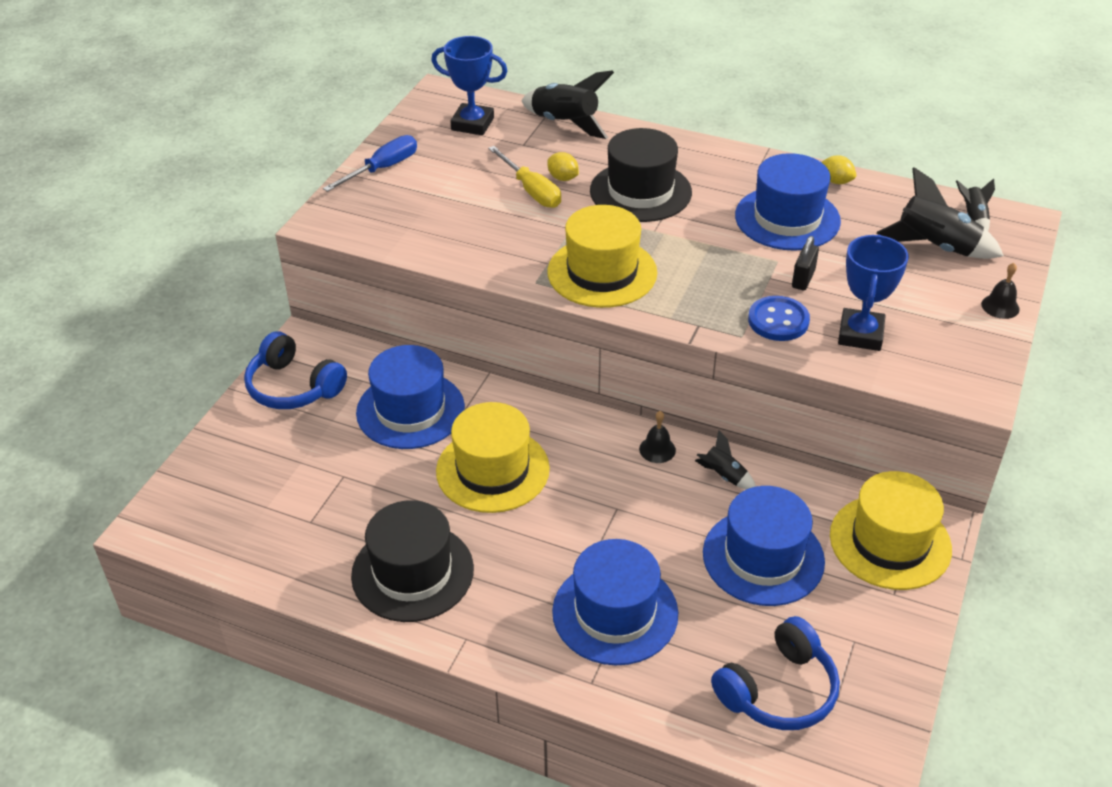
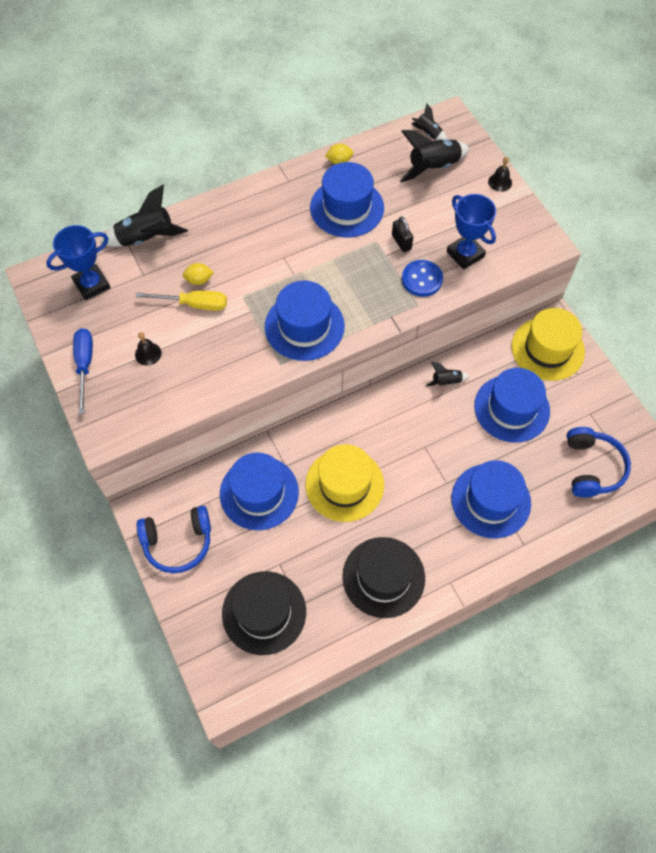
camera: 50 degrees left, 20 degrees up
(602, 272) = (304, 326): yellow hat -> blue hat
(640, 191) = (253, 253): black hat -> black hat (264, 612)
(657, 449) = (401, 396): black bell -> black bell (148, 353)

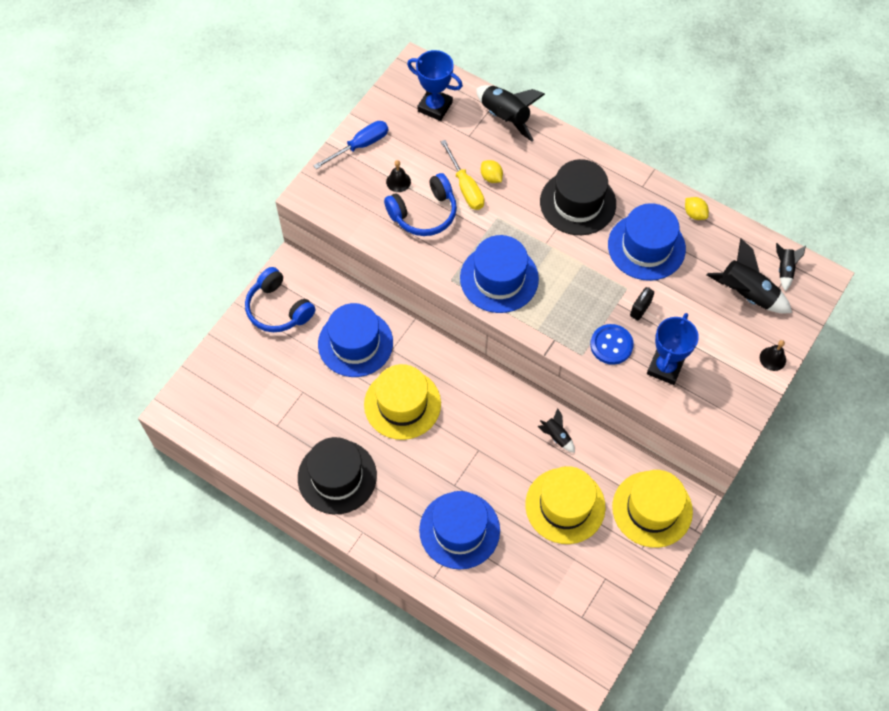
camera: 60 degrees right, 0 degrees up
(264, 612) = (256, 402): black hat -> black hat (577, 203)
(511, 408) = (565, 505): blue hat -> yellow hat
(592, 467) = (548, 604): blue headphones -> blue headphones (424, 213)

